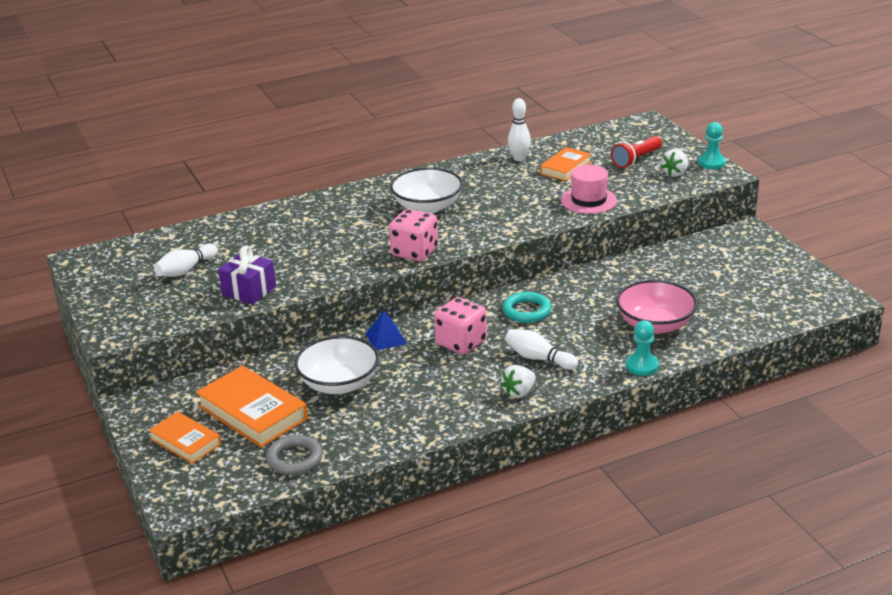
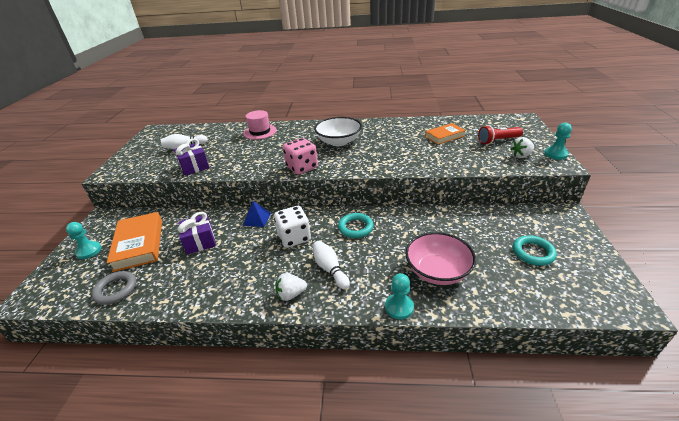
camera: 30 degrees right, 5 degrees up
(185, 441) = (89, 251): orange book -> turquoise pawn
(339, 384) = (200, 242): white bowl -> purple gift
(461, 343) = (294, 237): pink dice -> white dice
(519, 158) = (420, 125): white bowling pin -> none
(588, 200) = (442, 160): pink hat -> pink hat (260, 132)
(737, 280) = (533, 252): none -> turquoise ring

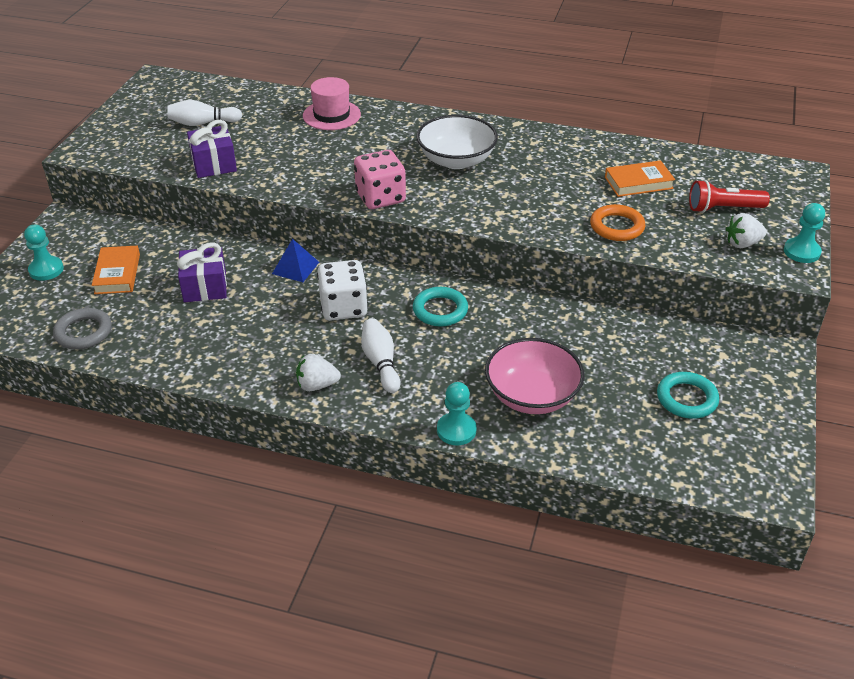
camera: 10 degrees right, 5 degrees up
(139, 244) = (117, 274): orange book -> orange book, size x0.62
(446, 159) = (617, 227): none -> orange ring

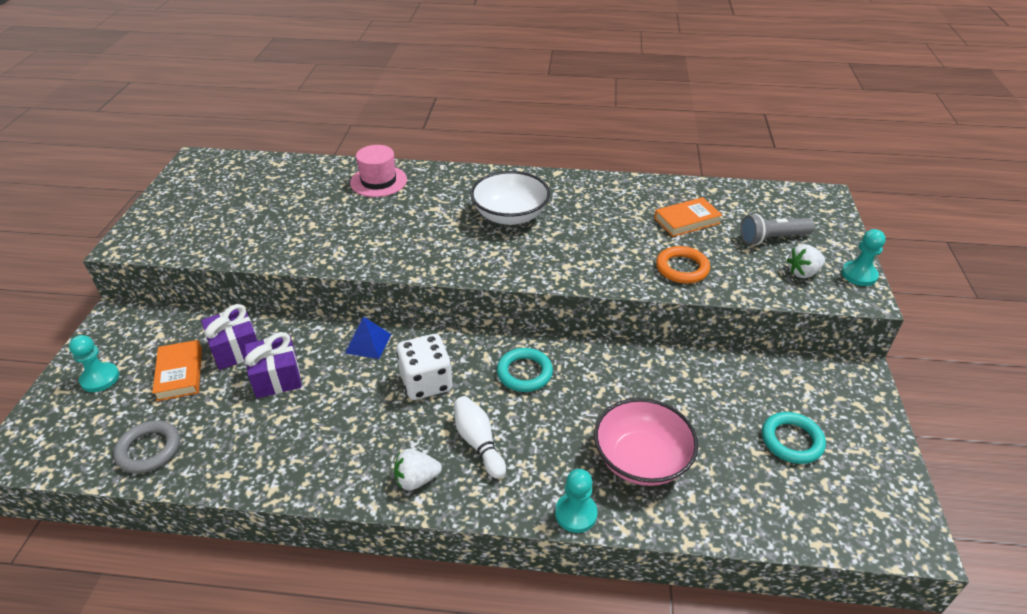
camera: 10 degrees left, 0 degrees up
(203, 123) = (250, 202): white bowling pin -> none
(214, 164) = (269, 245): purple gift -> purple gift (236, 349)
(380, 197) = (445, 263): pink dice -> none
(723, 209) = (772, 239): red flashlight -> grey flashlight

